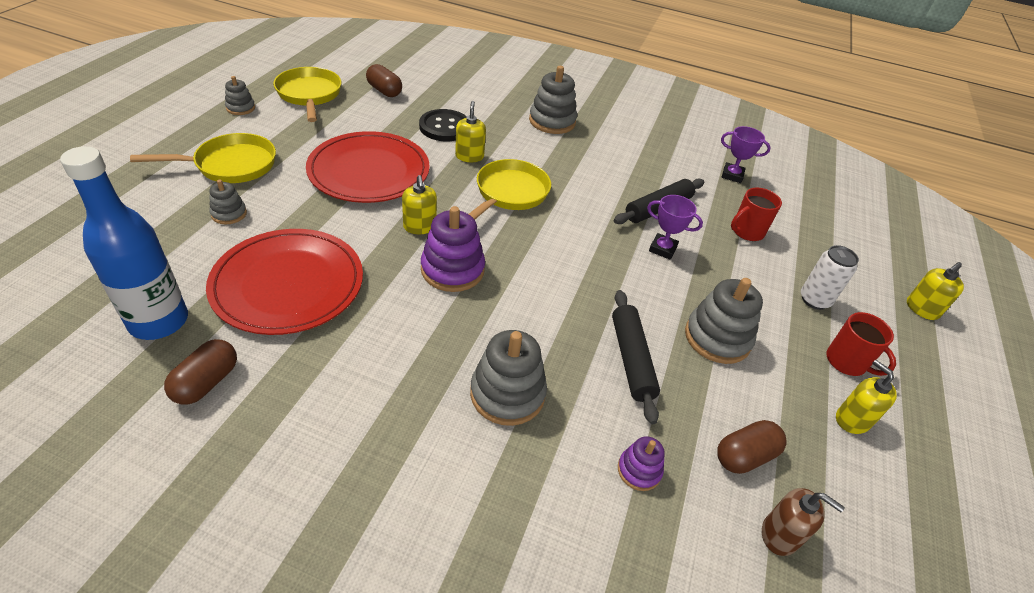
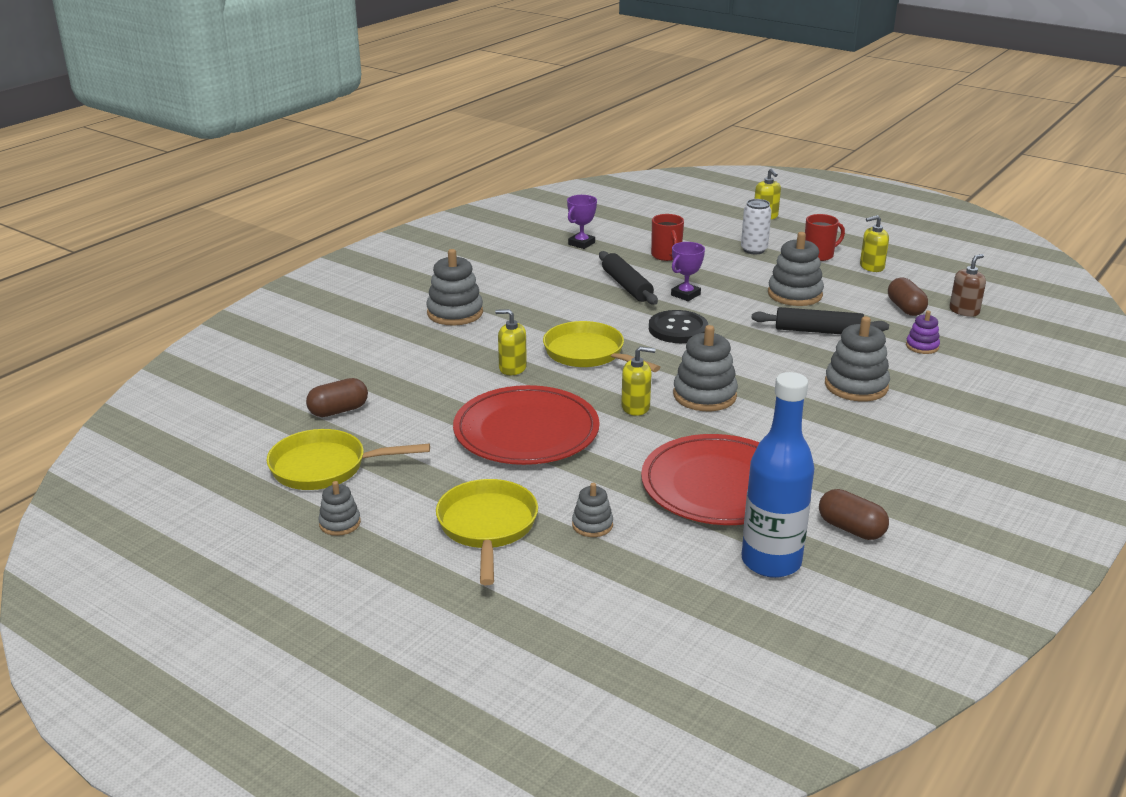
camera: 70 degrees left, 15 degrees down
(444, 127) = (445, 377): black button -> black button (678, 329)
(452, 270) = (704, 395): purple stacking toy -> grey stacking toy

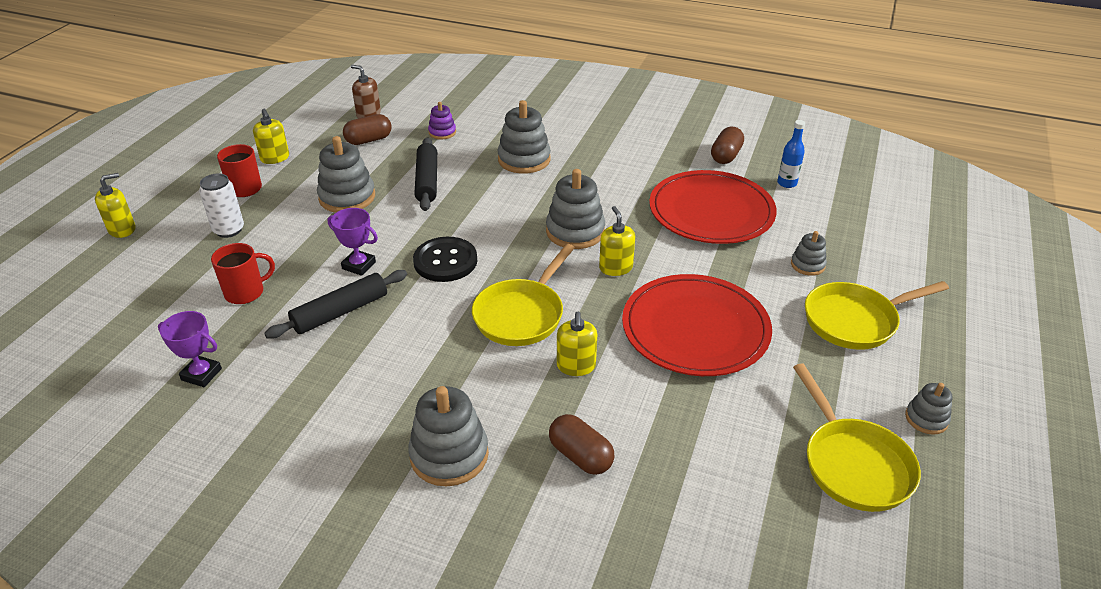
camera: 105 degrees left, 10 degrees up
(338, 411) = (742, 495): brown capsule -> brown capsule (580, 456)
(771, 562) = (787, 183): blue bottle -> blue bottle, size x0.47

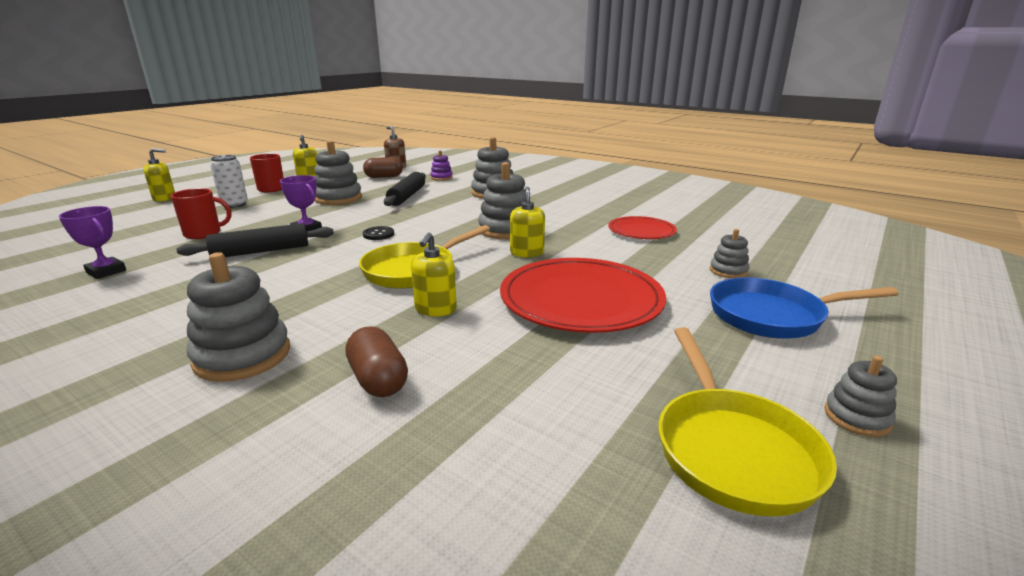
camera: 15 degrees right, 15 degrees down
(445, 261) = (378, 234): black button -> black button, size x0.53
(711, 211) = (641, 231): red plate -> red plate, size x0.55
(726, 156) = (672, 204): brown capsule -> none
(787, 183) = (725, 222): blue bottle -> none
(855, 320) = (773, 316): yellow pan -> blue pan

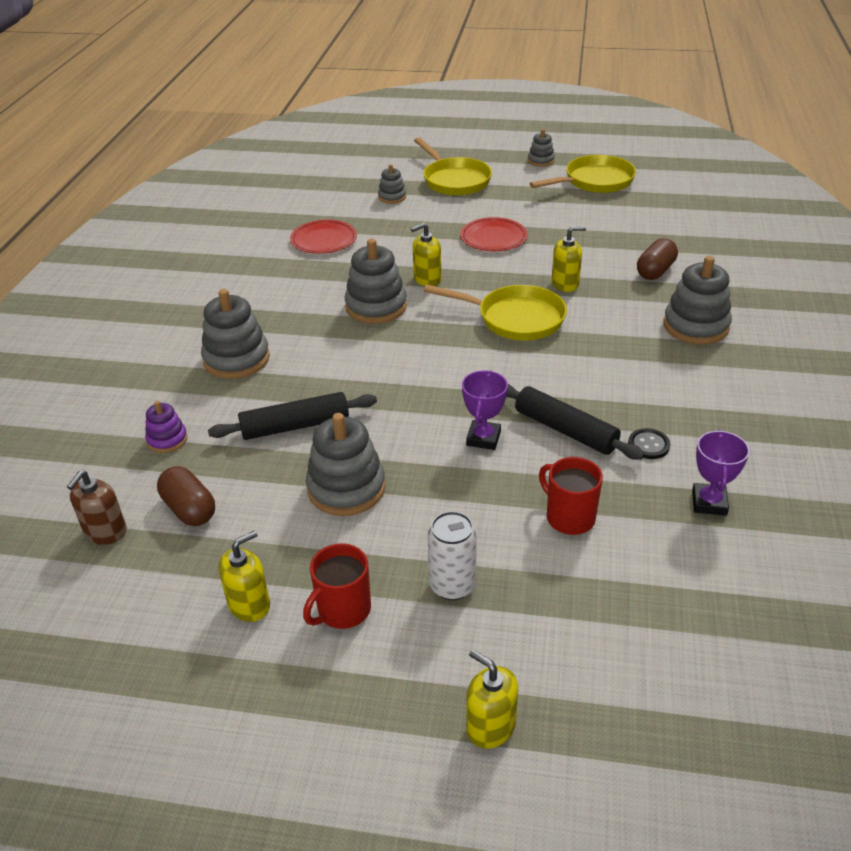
camera: 115 degrees left, 15 degrees up
(378, 234) = (453, 378): black button -> black button (648, 445)
(581, 299) = (493, 237): red plate -> red plate, size x0.55
(773, 316) = (454, 180): blue pan -> yellow pan

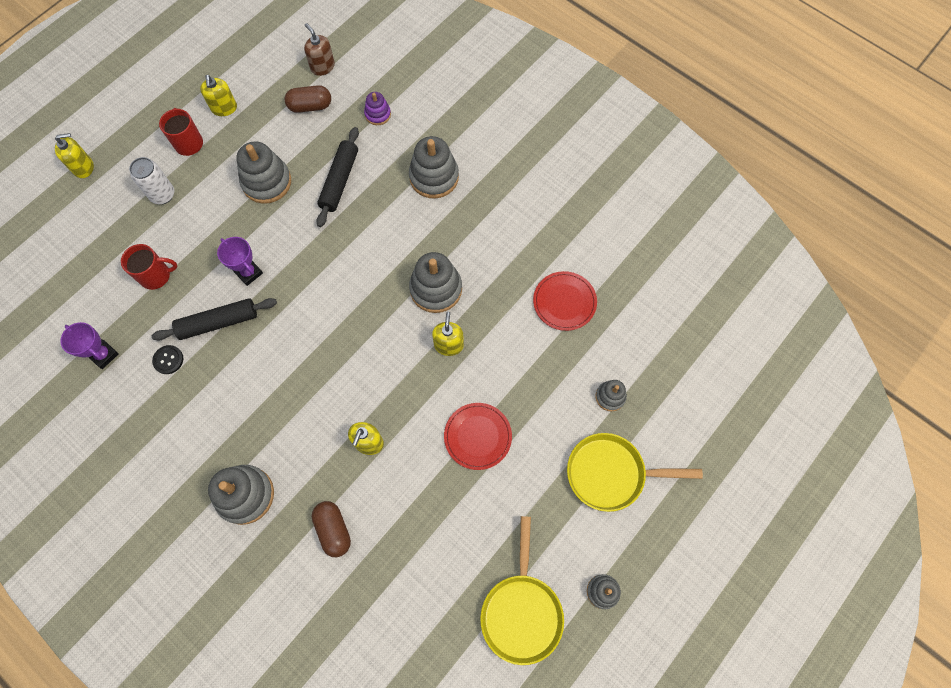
camera: 120 degrees right, 30 degrees up
(515, 318) = (351, 373): yellow pan -> none

